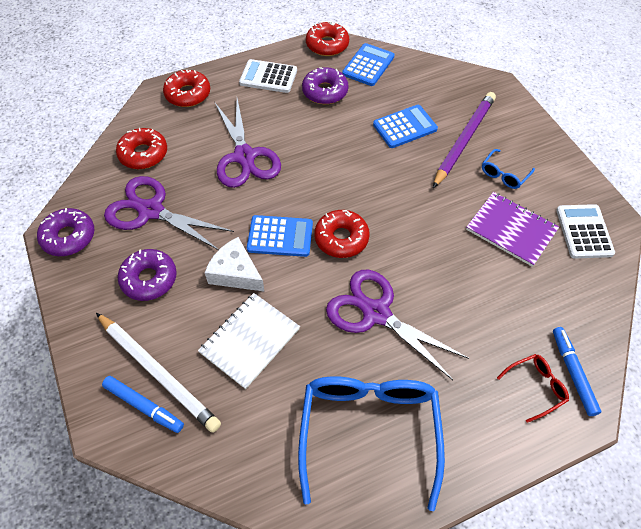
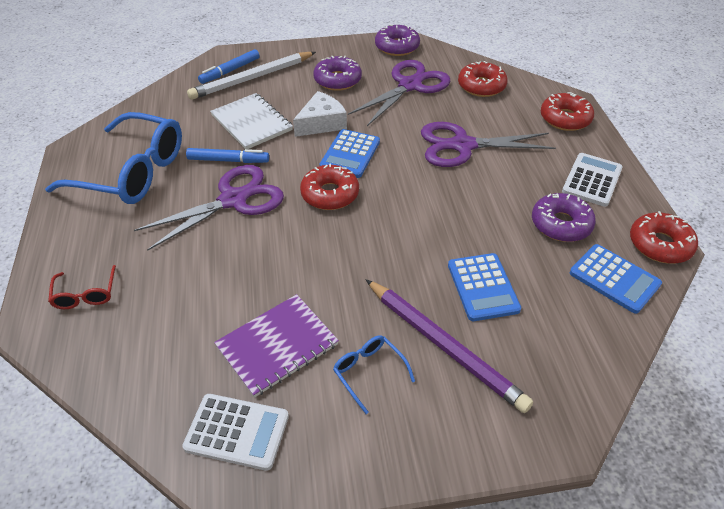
camera: 105 degrees right, 10 degrees down
(573, 373) = (76, 332): blue marker -> blue marker (228, 160)

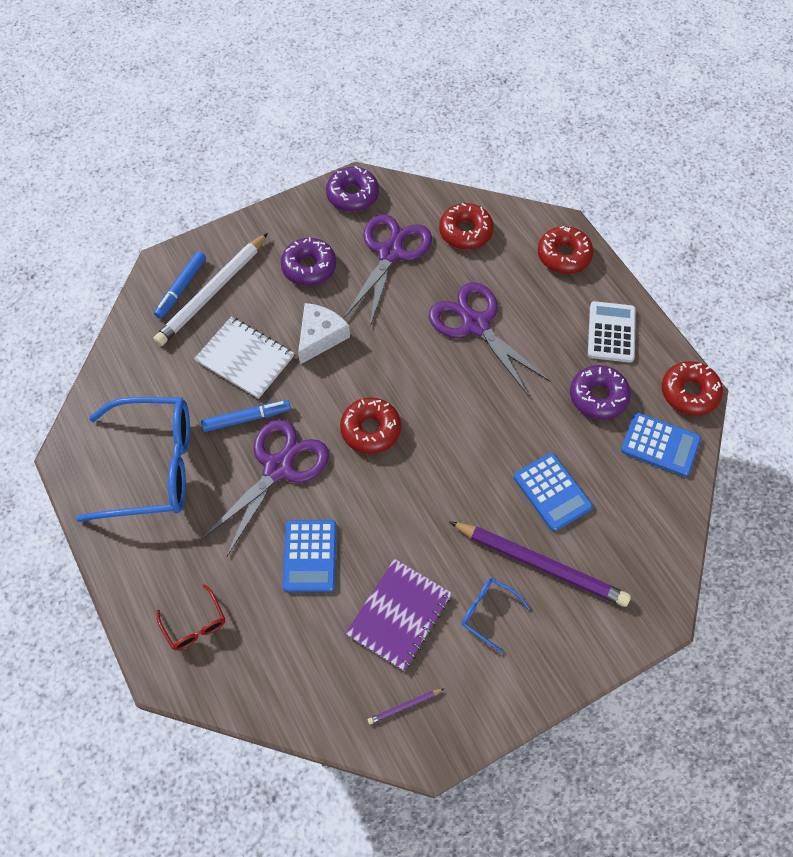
camera: 20 degrees left, 15 degrees up
(237, 432) = (404, 706): white calculator -> purple pencil
(350, 154) = (368, 371): blue calculator -> blue calculator (310, 556)
(462, 146) = (475, 324): purple scissors -> purple scissors turned 75 degrees clockwise

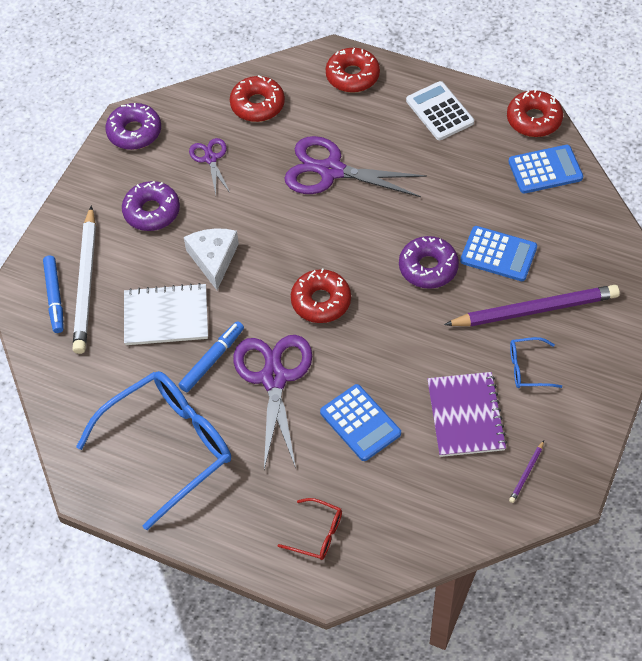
camera: 35 degrees left, 5 degrees down
(390, 253) = (210, 158): purple scissors -> purple scissors, size x0.53
(598, 397) = (471, 164): purple donut -> purple donut (428, 267)

